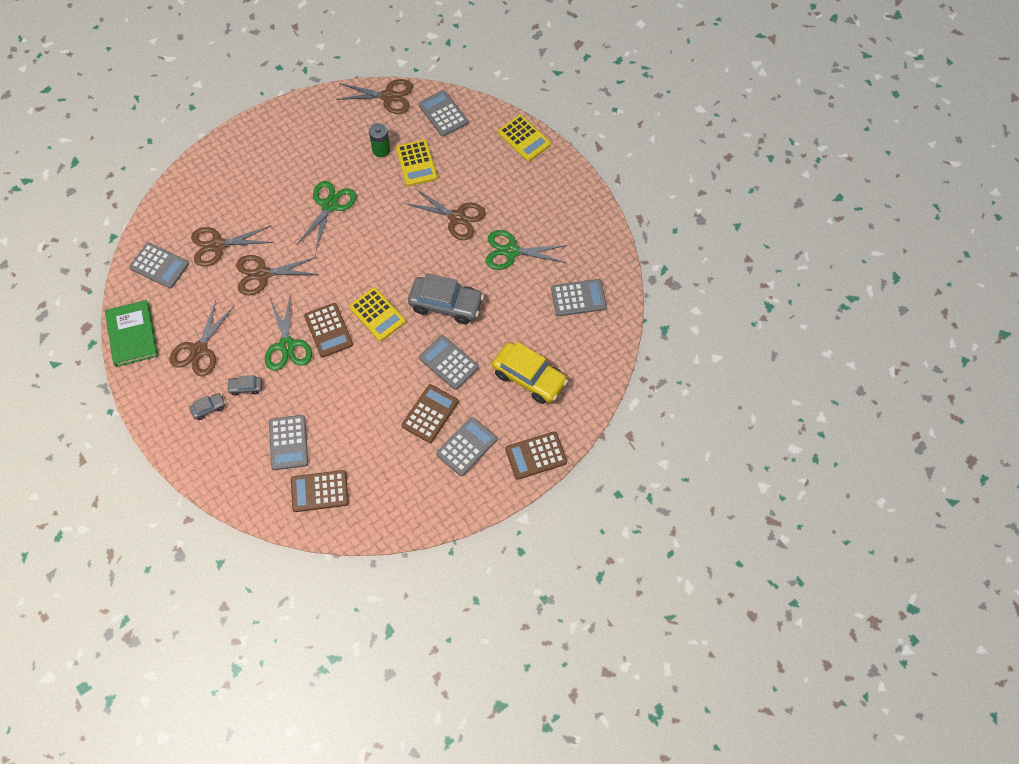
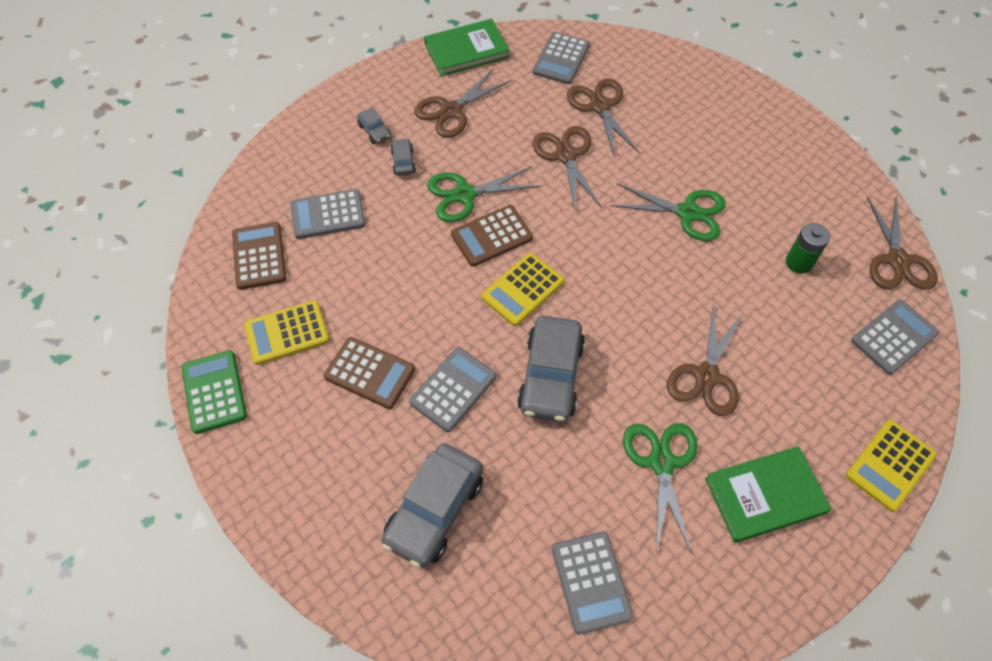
camera: 85 degrees right, 5 degrees down
(199, 350) = (451, 111): brown scissors -> brown scissors turned 60 degrees counterclockwise
(416, 163) = (790, 310): yellow calculator -> yellow calculator (287, 333)
(432, 515) = (214, 392): none -> green calculator
(466, 446) = (317, 427): grey calculator -> none
(529, 377) = (434, 510): yellow car -> grey car
(536, 203) = (765, 495): none -> green book
(536, 455) = (299, 531): brown calculator -> none

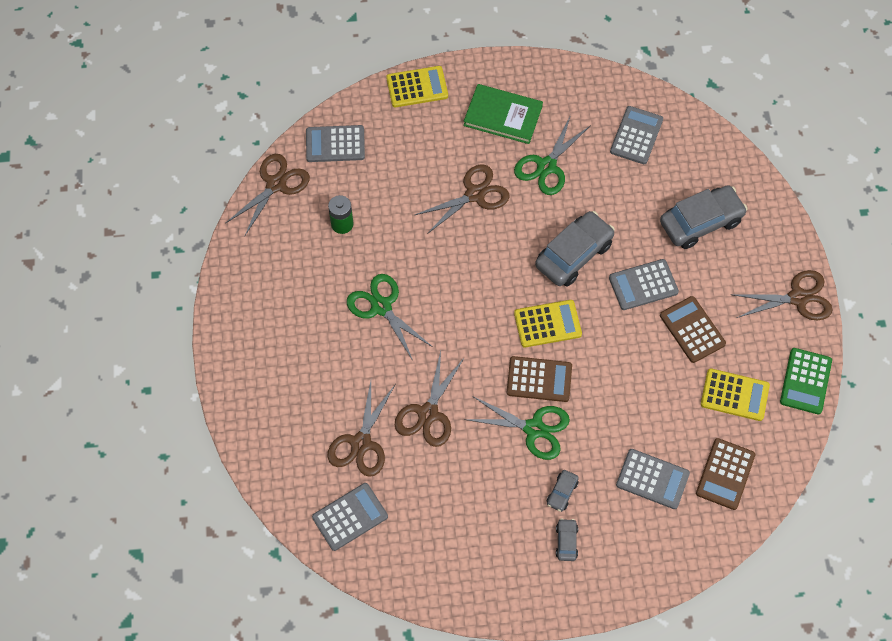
camera: 145 degrees left, 5 degrees up
(451, 111) = (487, 521): brown scissors -> brown scissors (798, 298)
(466, 50) = (425, 584): green book -> none

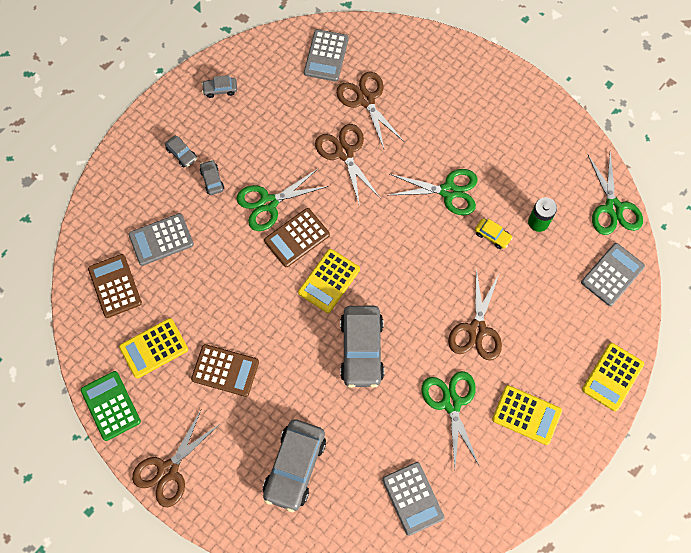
camera: 135 degrees right, 5 degrees up
(276, 184) = (613, 208): brown scissors -> green scissors
(387, 245) = (492, 235): none -> yellow car
(475, 573) = (220, 89): none -> grey car
(503, 116) = (526, 415): green book -> yellow calculator
(643, 285) = (291, 372): grey calculator -> none

